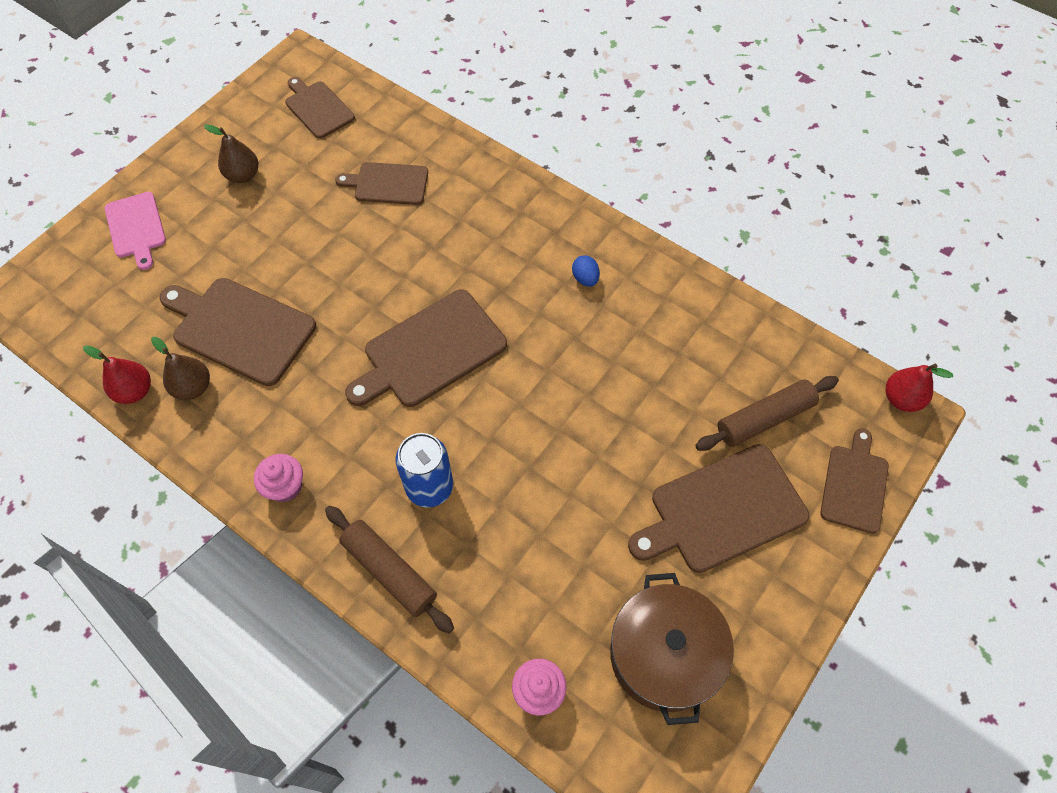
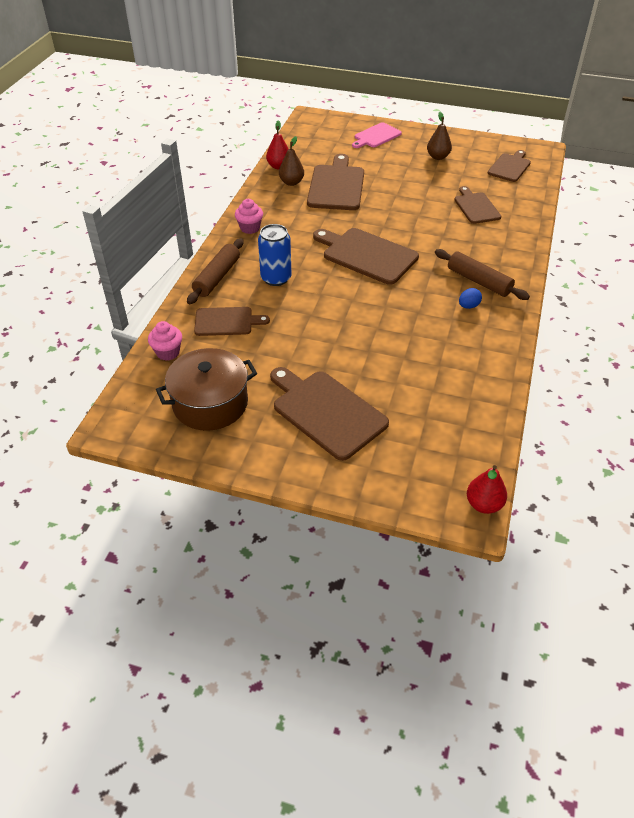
camera: 70 degrees right, 15 degrees down
(764, 418) = (413, 421): brown rolling pin -> brown rolling pin (479, 281)
(854, 485) = (386, 484): brown cutting board -> brown cutting board (226, 321)

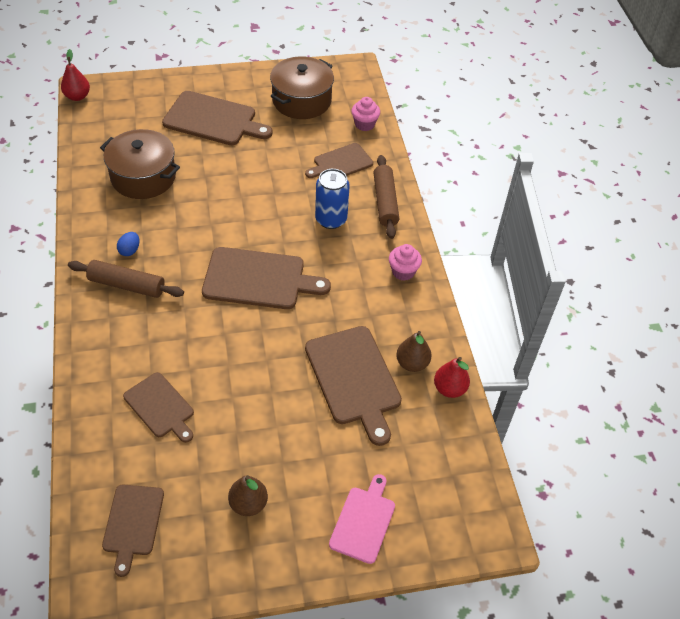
camera: 150 degrees right, 5 degrees up
(433, 369) = (143, 177): none -> brown pot

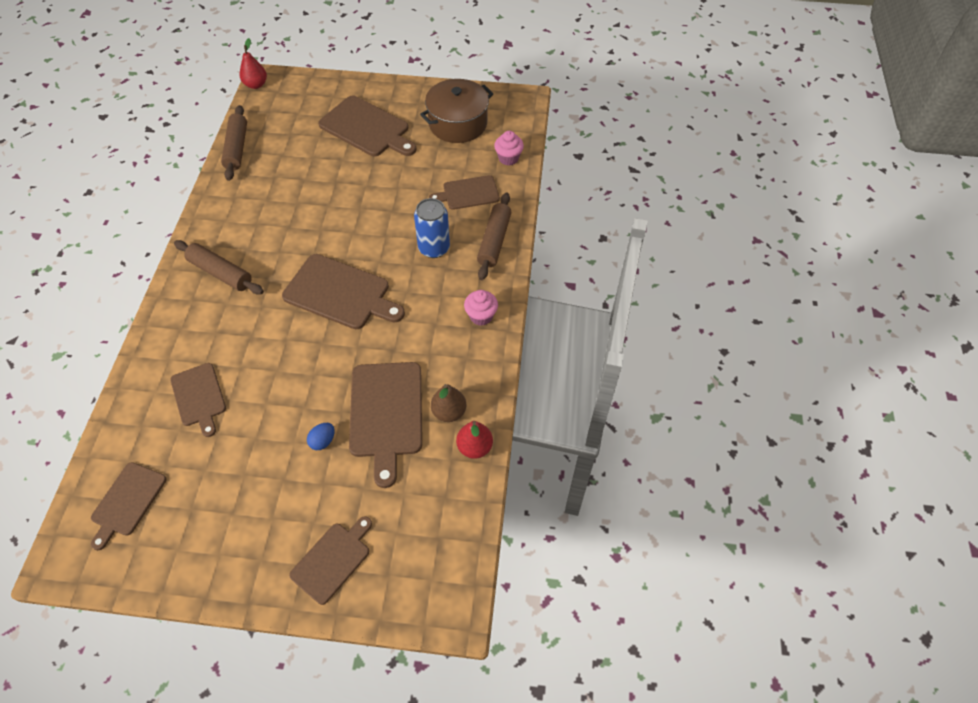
camera: 20 degrees right, 5 degrees up
(86, 162) = (237, 148): none -> brown rolling pin
(130, 250) = (237, 240): blue egg -> blue egg (323, 441)
(143, 177) = (280, 172): brown pot -> none
(248, 504) = (235, 512): brown pear -> none
(363, 521) = (332, 560): pink cutting board -> brown cutting board

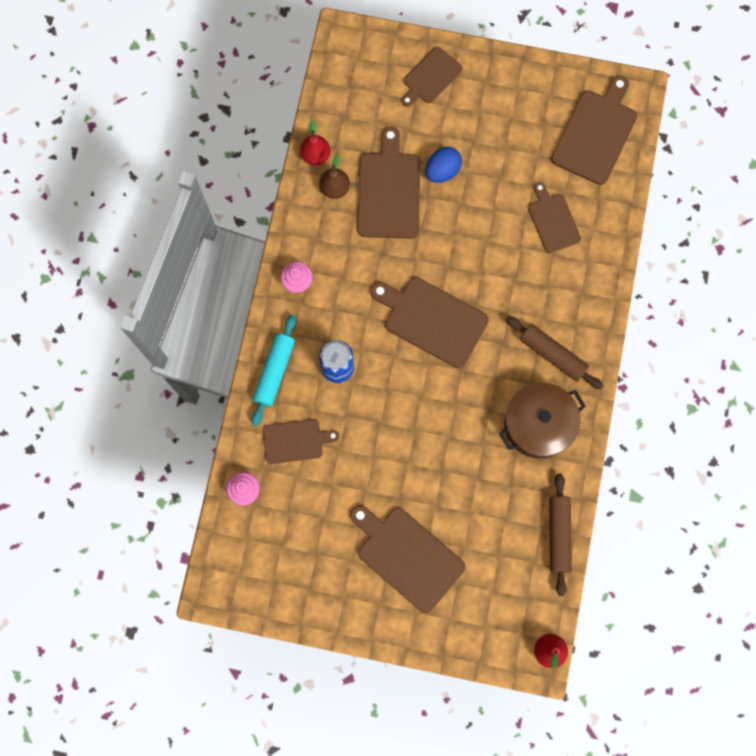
camera: 175 degrees left, 20 degrees up
(127, 502) = (595, 133): brown cutting board -> brown cutting board, size x1.62
(323, 441) = (442, 171): blue egg -> blue egg, size x1.60
(458, 123) = (298, 554): brown pot -> brown pot (538, 424)
(494, 241) = (274, 372): brown rolling pin -> turquoise rolling pin

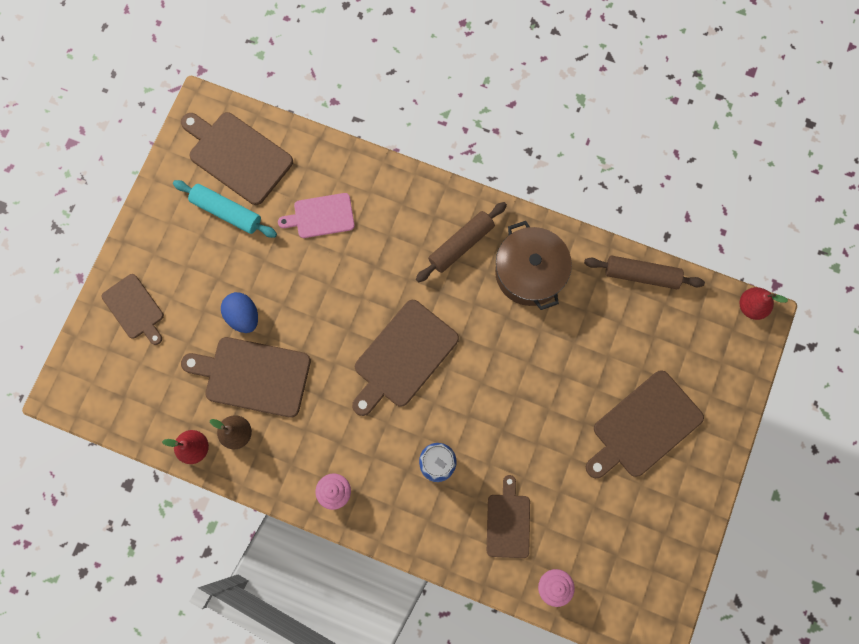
camera: 80 degrees left, 0 degrees up
(274, 372) = (429, 533): turquoise rolling pin -> turquoise rolling pin (226, 212)
(553, 220) = (321, 216): brown cutting board -> pink cutting board

